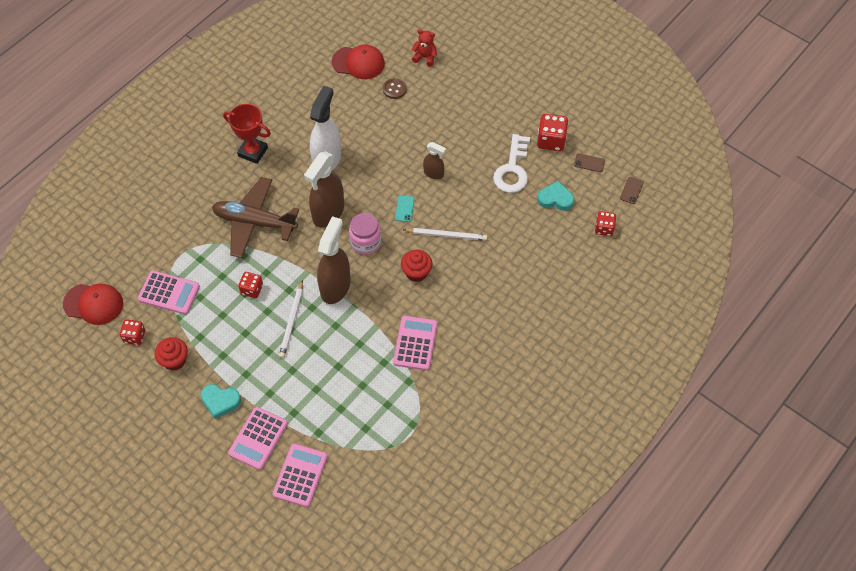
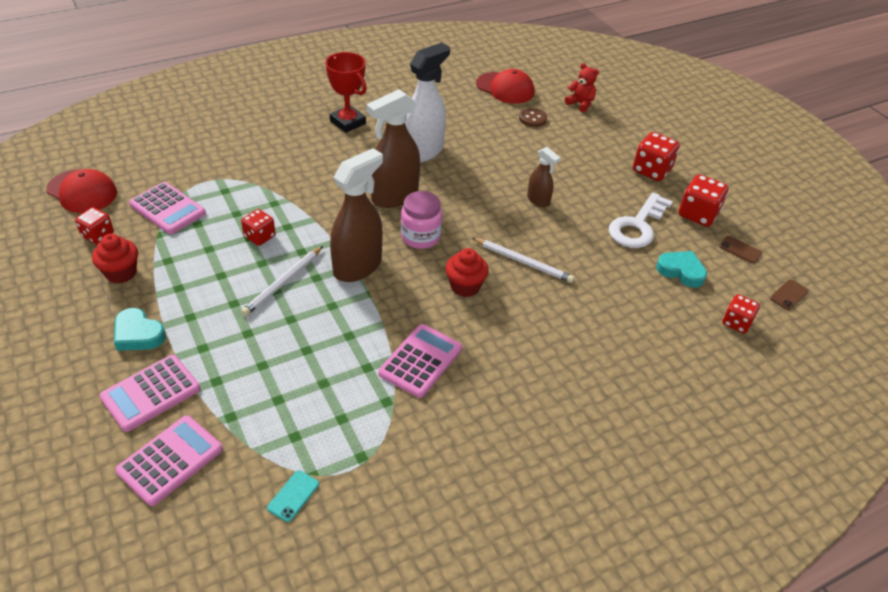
camera: 20 degrees right, 15 degrees down
(254, 222) = (307, 179): brown plane -> none
(404, 209) = (485, 221): turquoise phone -> turquoise phone (293, 496)
(504, 109) = (651, 170): none -> red dice

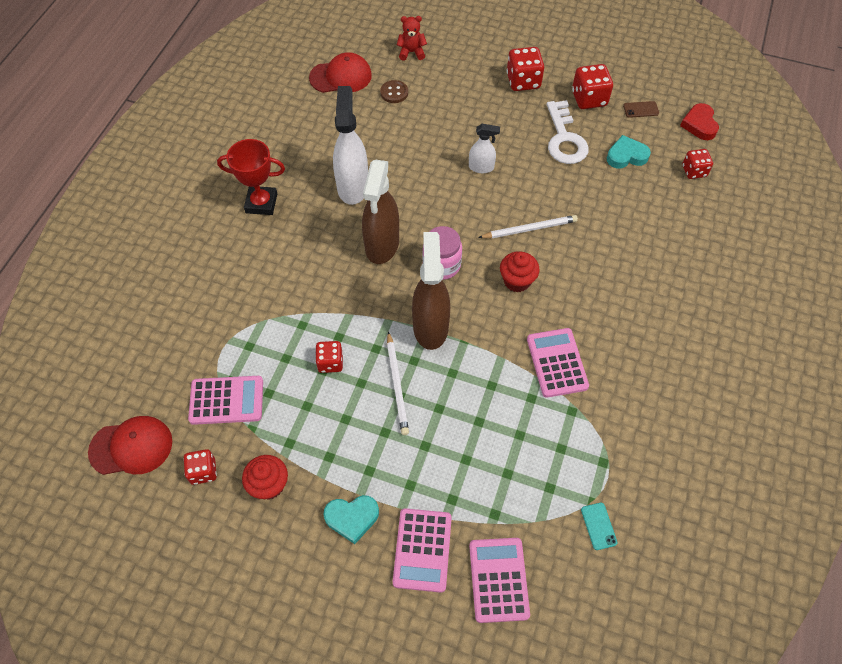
camera: 40 degrees left, 15 degrees up
(538, 200) = (481, 167): brown spray bottle -> white spray bottle
(788, 295) = (699, 124): brown phone -> red heart

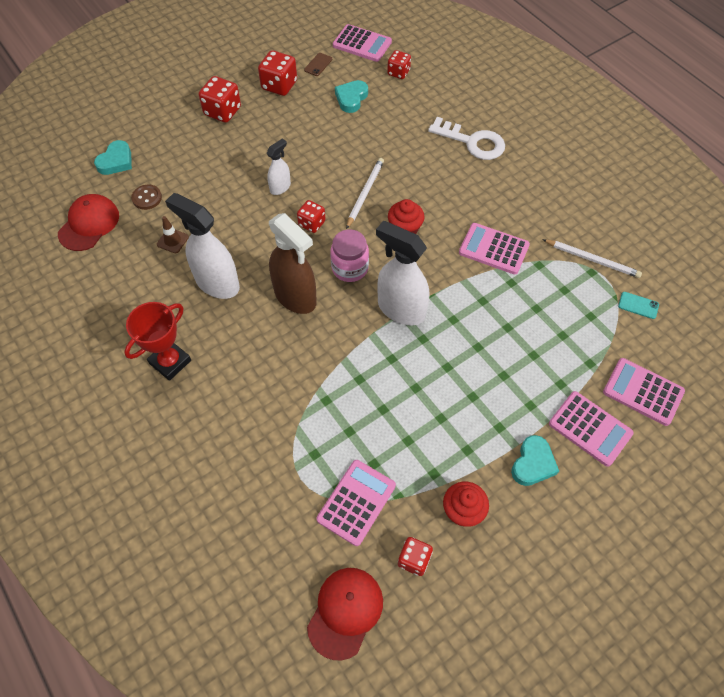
camera: 55 degrees left, 0 degrees up
(330, 362) = (380, 399): red dice -> red dice (312, 223)
(368, 134) = (172, 241): none -> brown traffic cone
(397, 385) = (436, 363): white pencil -> white pencil (592, 259)
(411, 52) = (116, 161): red teddy bear -> turquoise heart
(430, 326) = (401, 309): brown spray bottle -> white spray bottle
(564, 139) = (302, 122): white key -> white key (472, 142)
(699, 124) = (362, 44): red heart -> pink calculator

